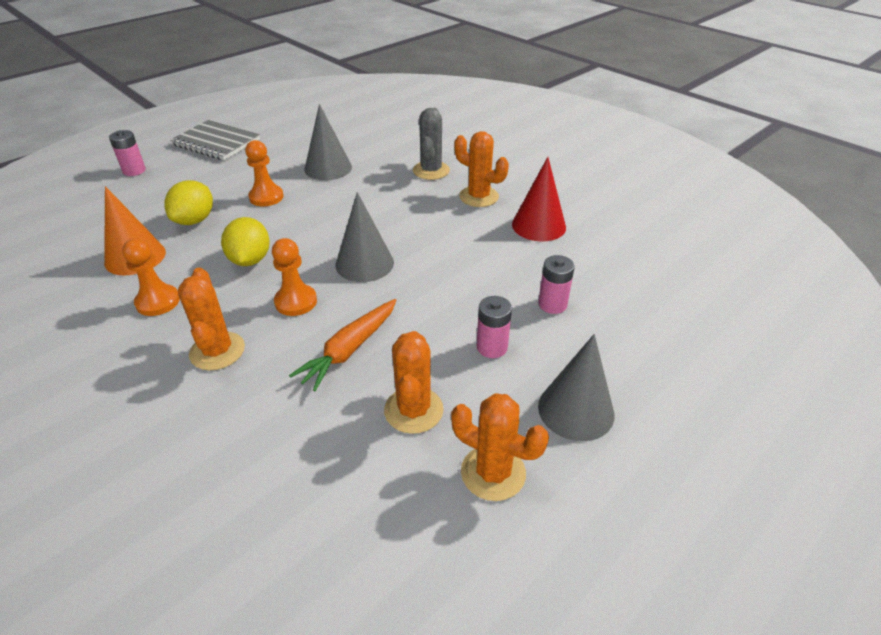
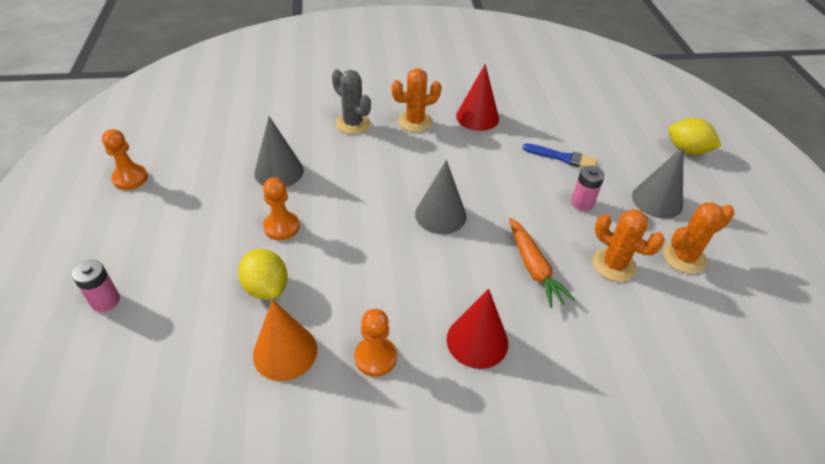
camera: 55 degrees left, 5 degrees up
(216, 142) = (130, 219): grey notebook -> none
(217, 351) = (477, 341): orange cactus -> red cone
(250, 260) = (371, 275): yellow lemon -> yellow lemon (687, 150)
(296, 302) = (454, 271): orange pawn -> orange pawn (130, 178)
(552, 304) = (562, 158): pink battery -> blue brush

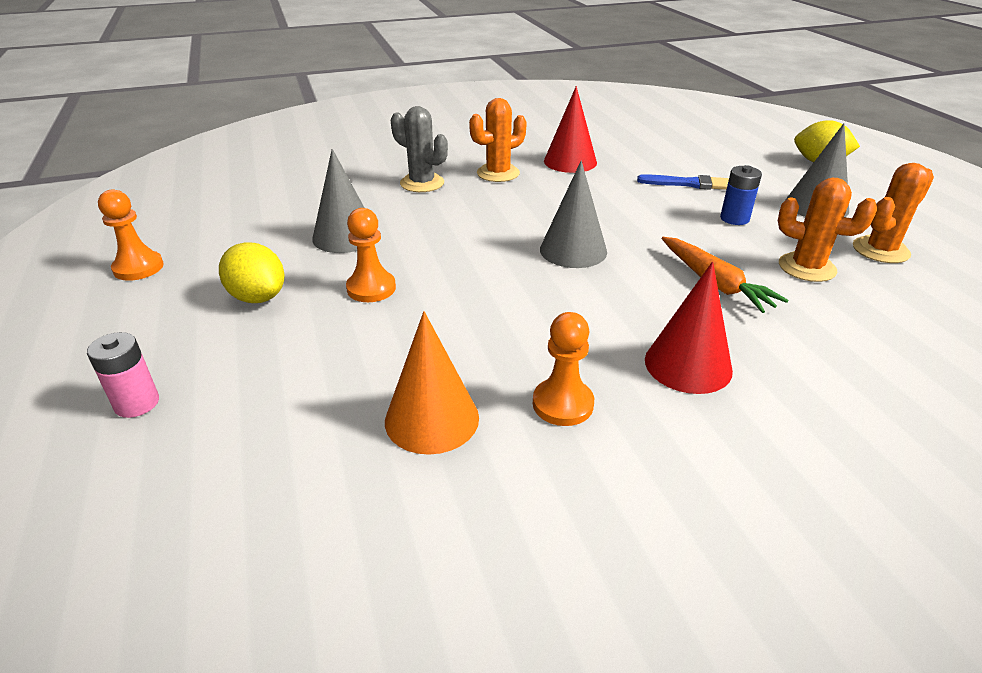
camera: 10 degrees left, 10 degrees down
(266, 287) = (375, 353): yellow lemon -> yellow lemon (258, 297)
(582, 203) = (734, 218): pink battery -> blue battery

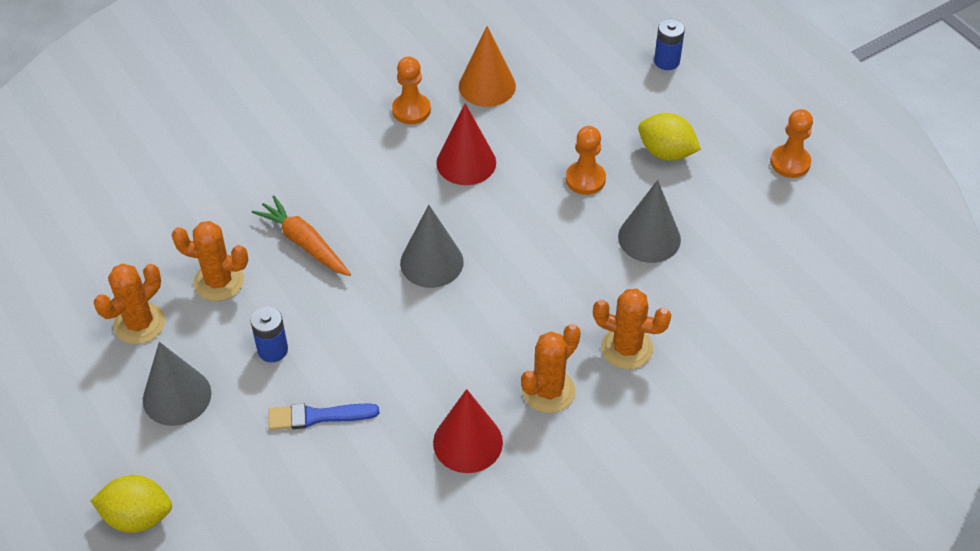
camera: 165 degrees right, 15 degrees up
(137, 403) = (666, 61): pink battery -> blue battery
(422, 183) = (626, 348): grey cactus -> orange cactus
(688, 365) = (332, 155): red cone -> red cone (466, 162)

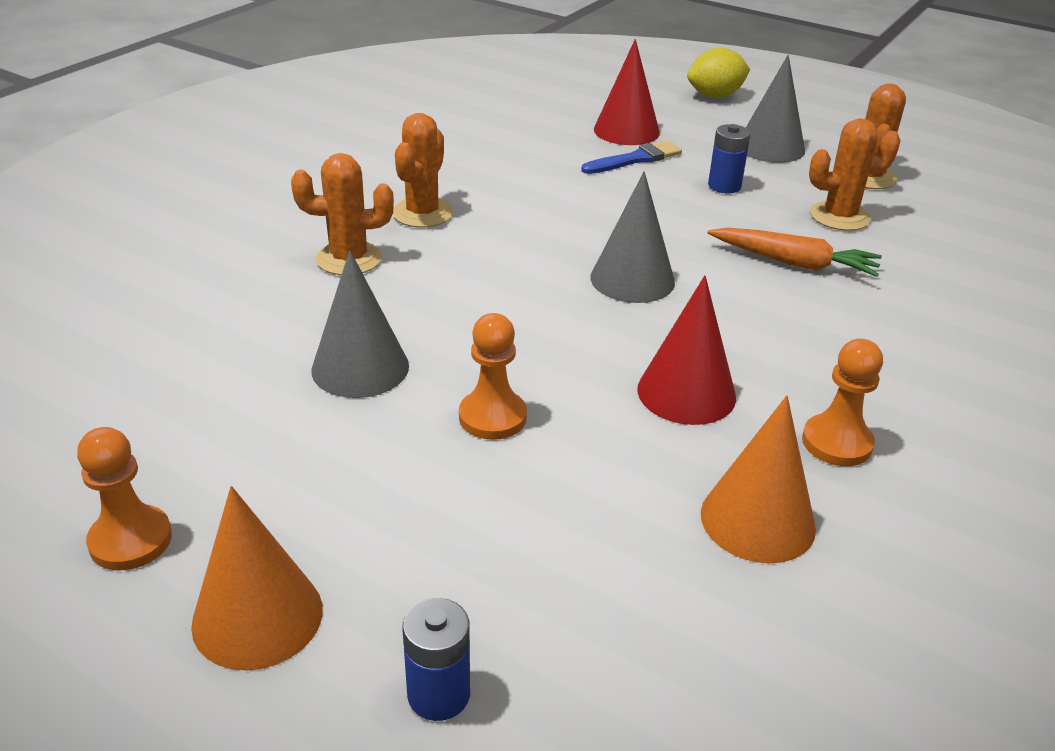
camera: 155 degrees right, 15 degrees down
(467, 442) = (482, 170): red cone -> red cone (626, 131)
(666, 152) = (374, 493): yellow lemon -> none
(734, 110) = (257, 616): none -> orange cone

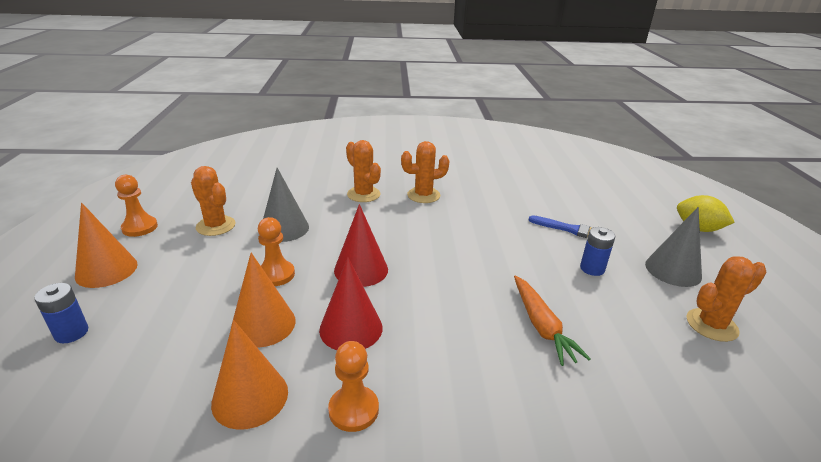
camera: 55 degrees right, 5 degrees down
(610, 465) = (263, 324): none -> orange cone
(626, 131) = (596, 216): red cone -> red cone (361, 270)
(632, 279) = (442, 272): grey cone -> none
(839, 216) = (632, 328): orange cactus -> orange cactus (216, 226)

